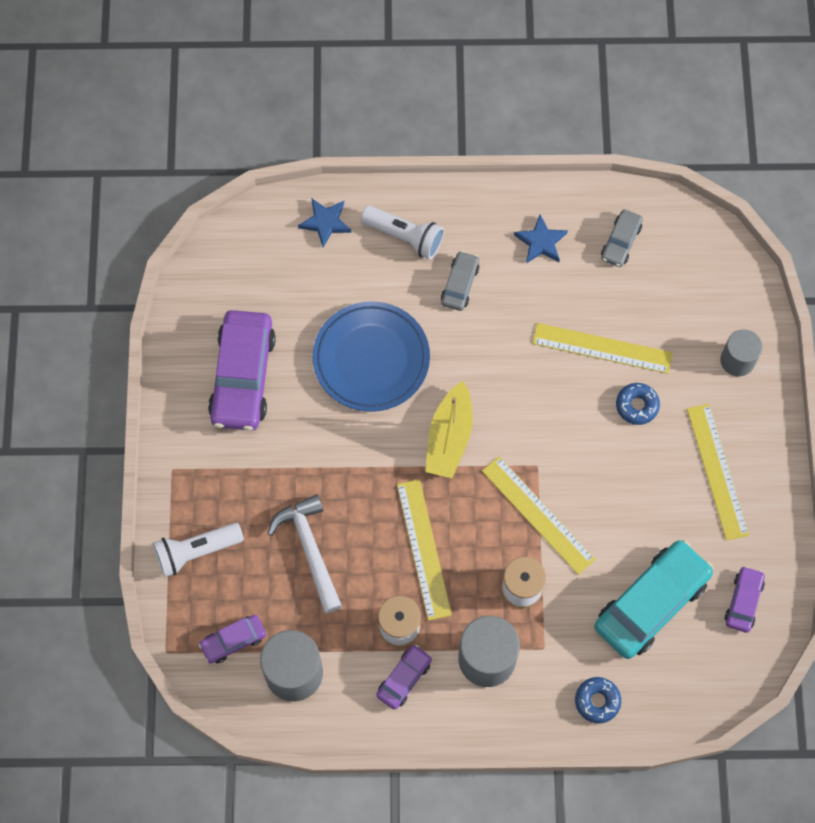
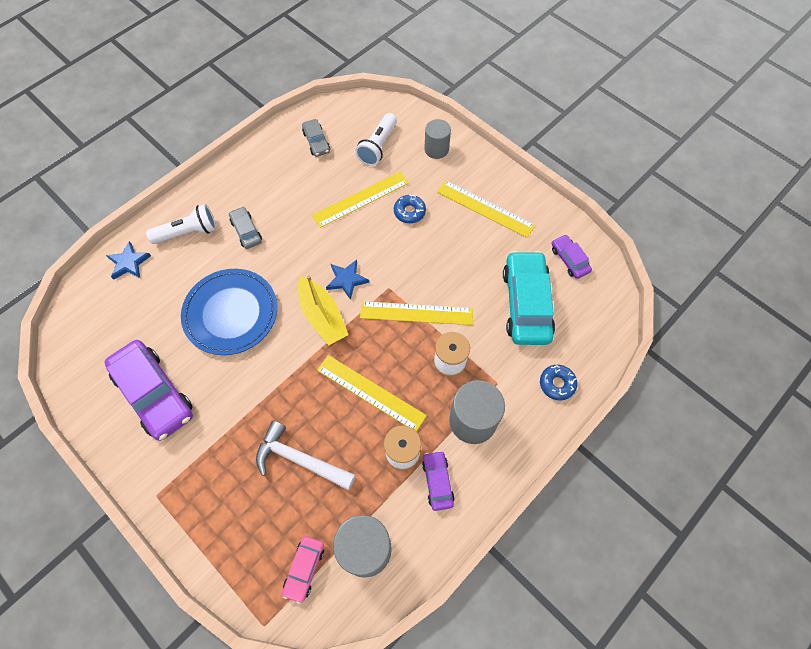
camera: 45 degrees left, 5 degrees down
(196, 551) = (222, 534): white flashlight -> white flashlight (378, 146)
(233, 641) = (304, 569): purple car -> pink car
(541, 242) = (272, 175): blue star -> blue star (346, 280)

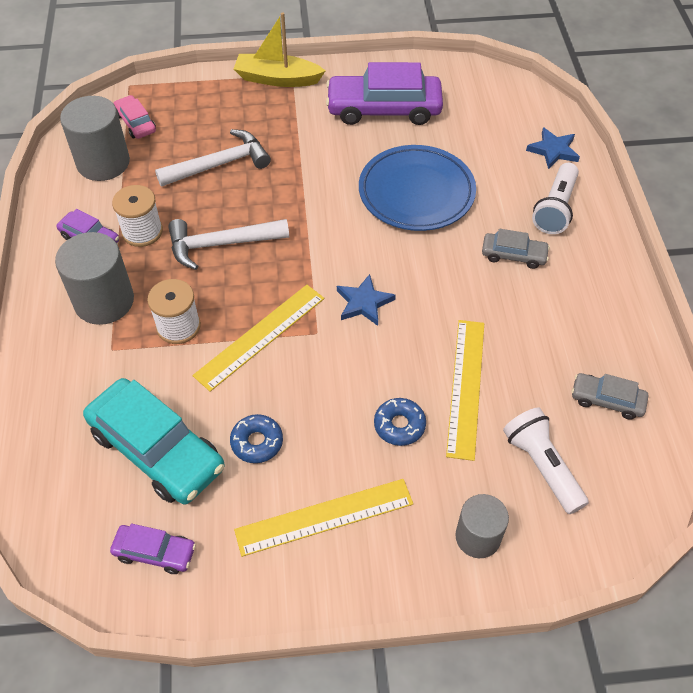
camera: 130 degrees right, 10 degrees down
(322, 316) = (340, 257): yellow boat -> yellow boat (277, 79)
(370, 392) = (221, 244): yellow ruler -> white hammer
(557, 384) = (48, 400): blue donut -> blue donut (257, 442)

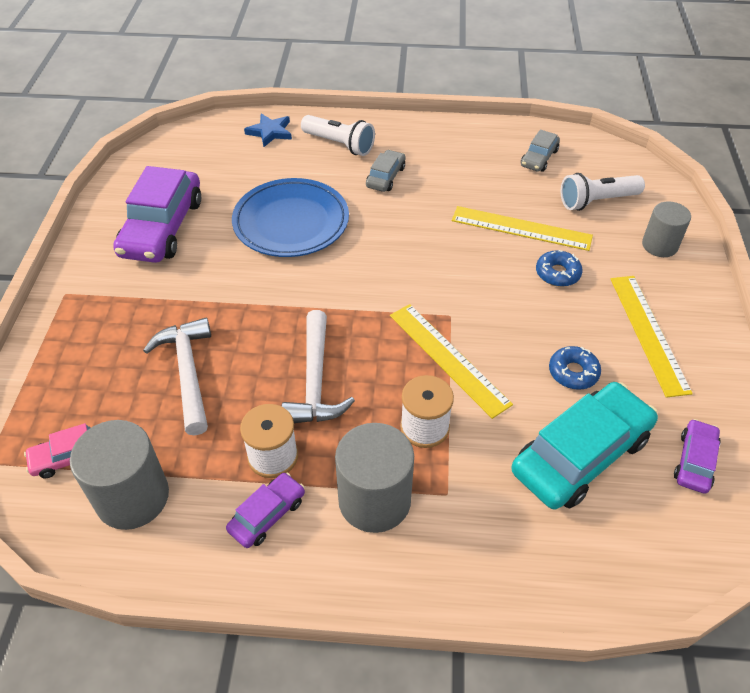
camera: 80 degrees left, 5 degrees down
(277, 79) = (65, 306): yellow boat -> none
(364, 302) = (420, 277): blue star -> none

